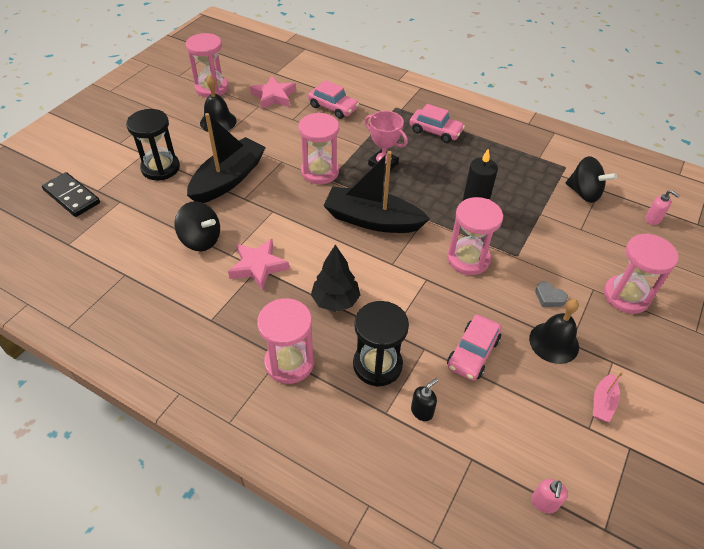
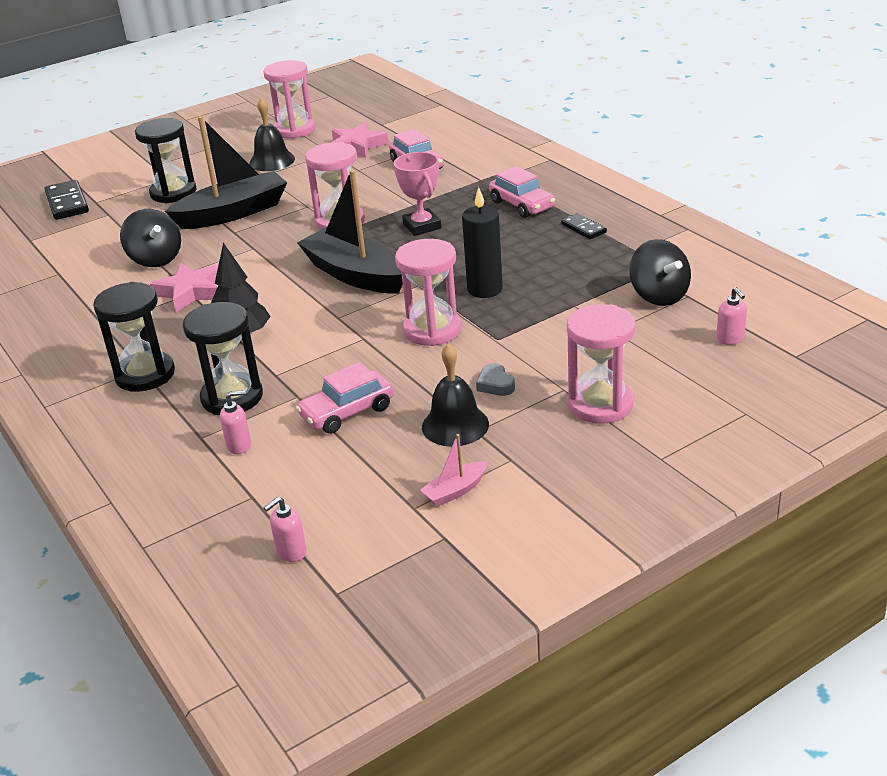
camera: 30 degrees right, 15 degrees down
(289, 362) = (145, 375): pink hourglass -> black hourglass
(422, 411) = (239, 445): black soap dispenser -> pink soap dispenser
(492, 145) = (583, 228): none -> black domino

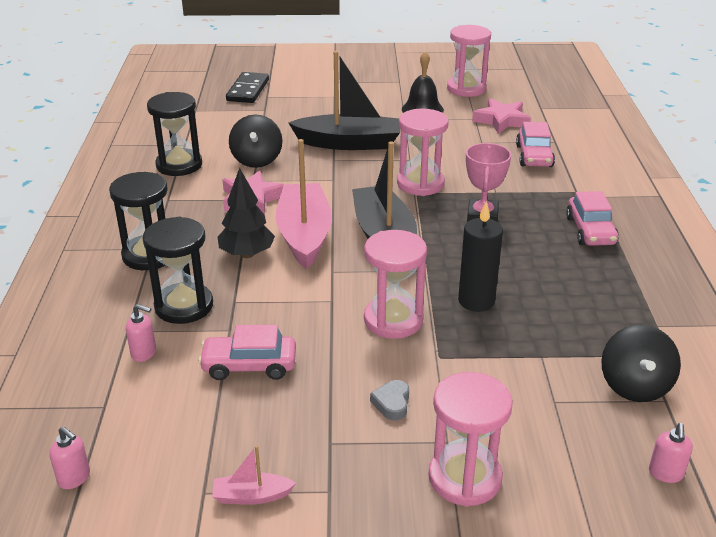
camera: 30 degrees right, 0 degrees up
(173, 193) = (325, 109): black hourglass -> black hourglass (179, 165)
(279, 301) = (304, 235): none -> pink boat
(291, 552) = (74, 478): pink soap dispenser -> pink soap dispenser turned 135 degrees counterclockwise
(455, 425) = (318, 427): black bell -> none
(583, 228) = (626, 279): black domino -> none

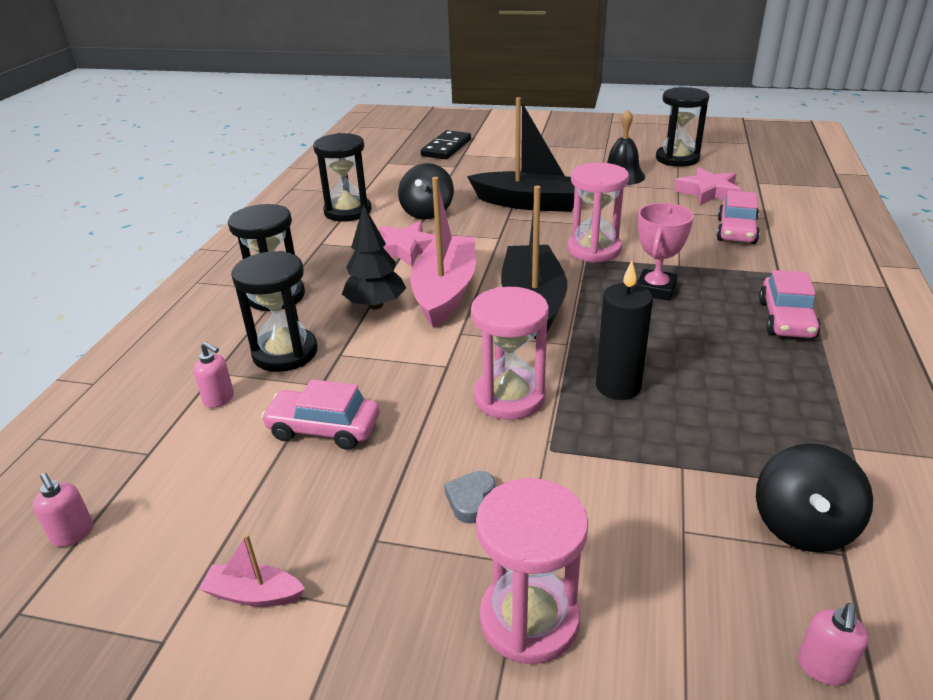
camera: 15 degrees right, 0 degrees up
(466, 89) = (677, 159): pink hourglass -> black hourglass

